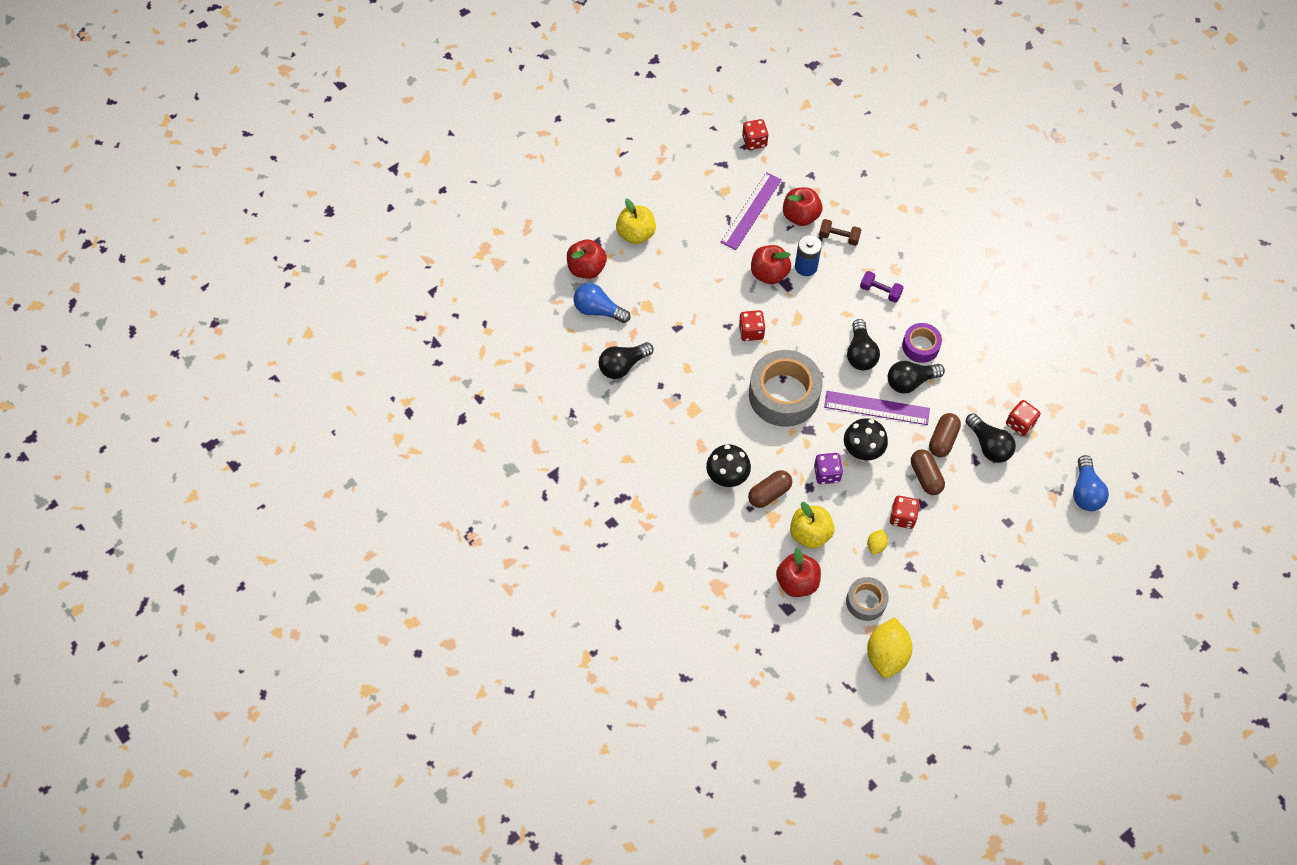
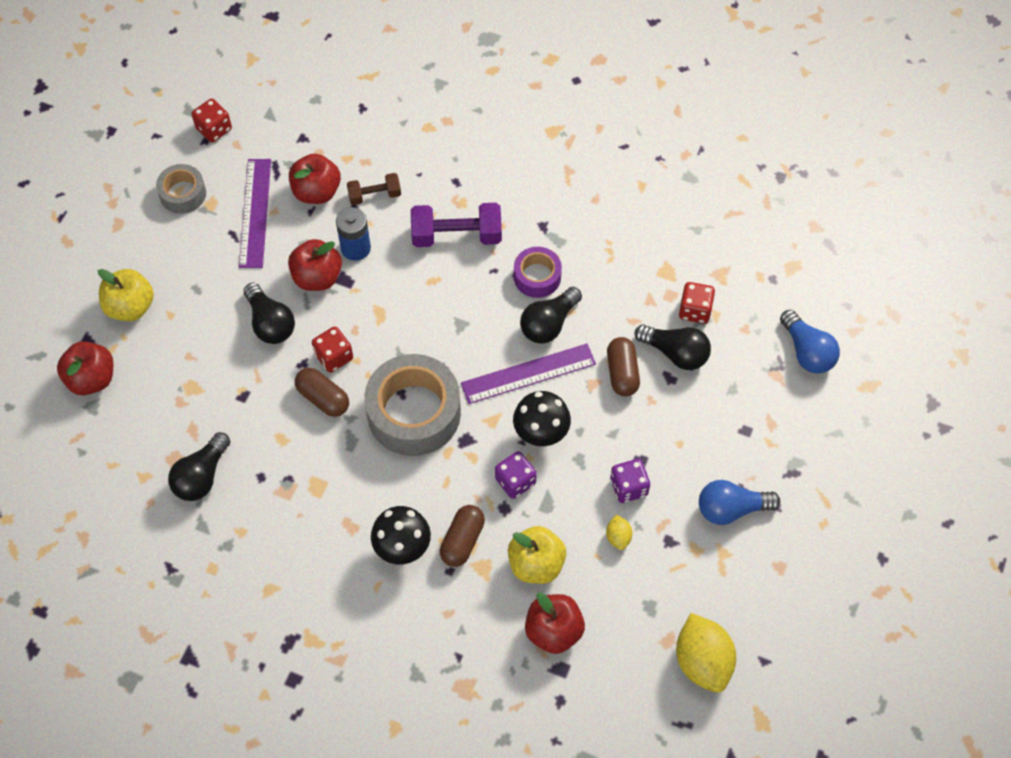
camera: 30 degrees left, 0 degrees up
(598, 310) = (134, 423): blue light bulb -> blue light bulb (731, 509)
(860, 353) = (474, 319): black light bulb -> black light bulb (270, 323)
(866, 601) = (644, 610): grey tape -> grey tape (183, 194)
(880, 291) = (456, 235): purple dumbbell -> purple dumbbell, size x1.71
(902, 517) = (628, 487): red dice -> purple dice
(925, 476) = (627, 425): brown capsule -> brown capsule (323, 398)

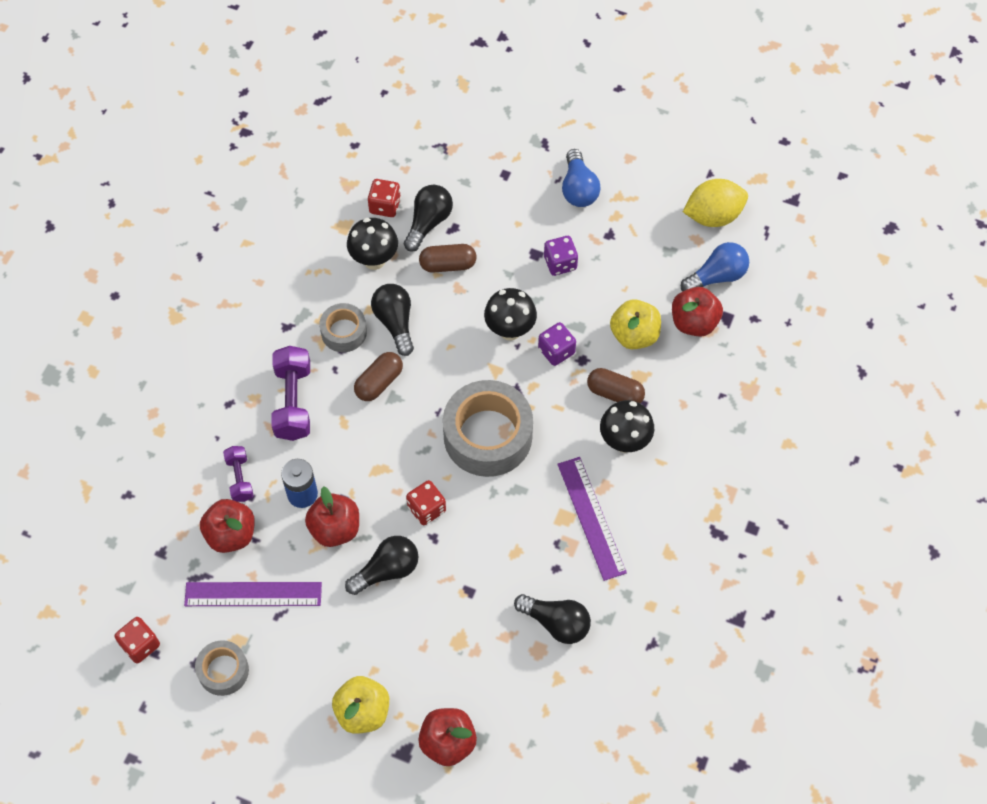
camera: 90 degrees left, 0 degrees up
(323, 398) = (472, 516): brown capsule -> brown capsule (379, 382)
(374, 195) = (240, 478): brown dumbbell -> purple dumbbell
(528, 374) = (448, 340): purple ruler -> purple ruler (591, 518)
(537, 277) = (344, 332): purple tape -> grey tape
(549, 324) = (395, 322): black light bulb -> black light bulb turned 150 degrees counterclockwise
(618, 537) = (607, 272): yellow lemon -> none
(625, 302) = (374, 260): none -> black mushroom
(807, 351) = (429, 125): blue light bulb -> blue light bulb (717, 276)

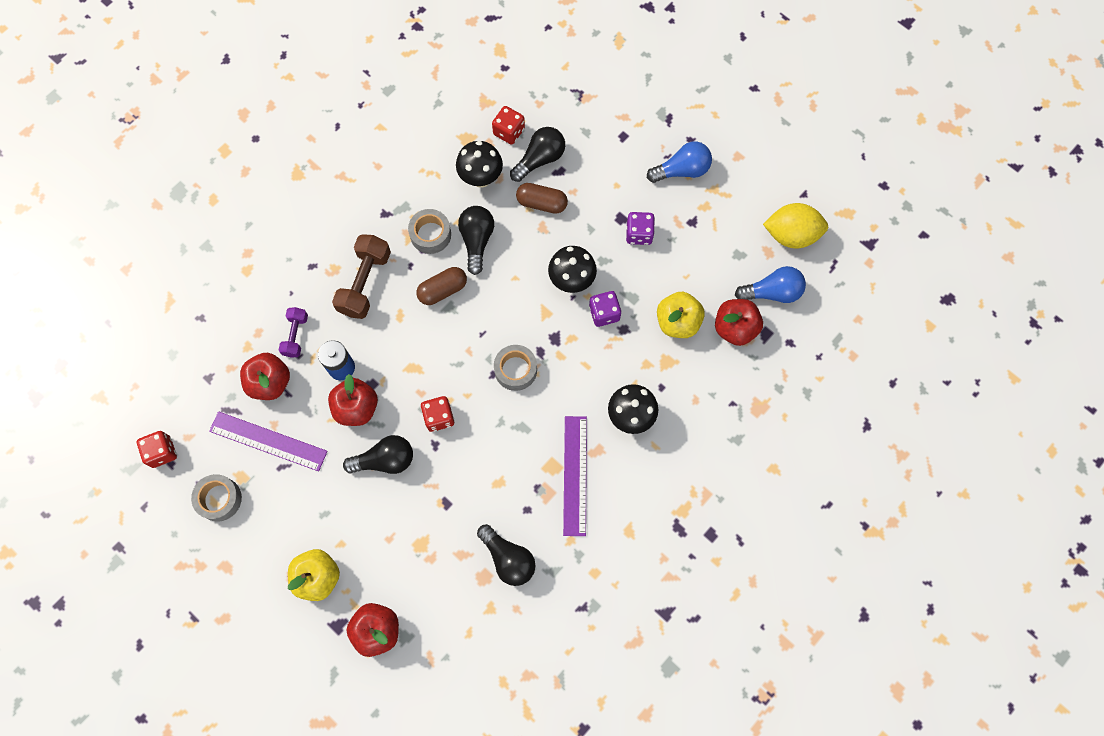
camera: 20 degrees right, 10 degrees up
(293, 402) = (365, 283): purple dumbbell -> brown dumbbell
(488, 436) = (515, 370): grey tape -> grey tape, size x0.53
(578, 188) = (682, 170): blue light bulb -> blue light bulb turned 120 degrees counterclockwise
(615, 393) = (640, 369): brown capsule -> none

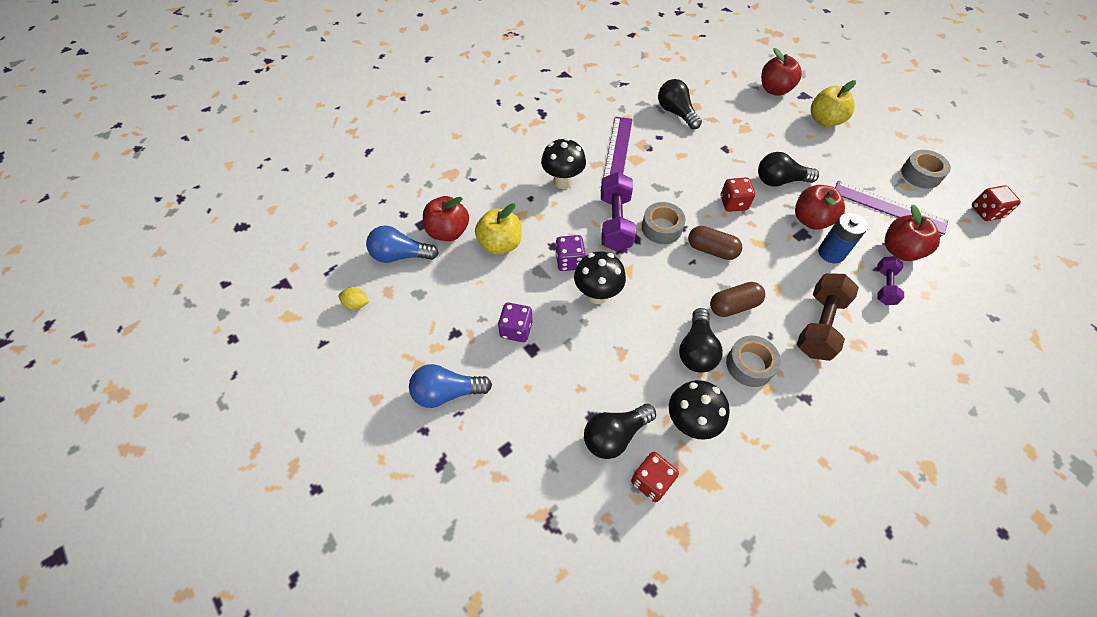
camera: 170 degrees left, 15 degrees down
(541, 203) = (619, 380): brown capsule -> brown capsule (711, 250)
(565, 369) = (615, 222): none -> purple dumbbell
(791, 234) = (356, 304): yellow lemon -> yellow lemon, size x0.47

